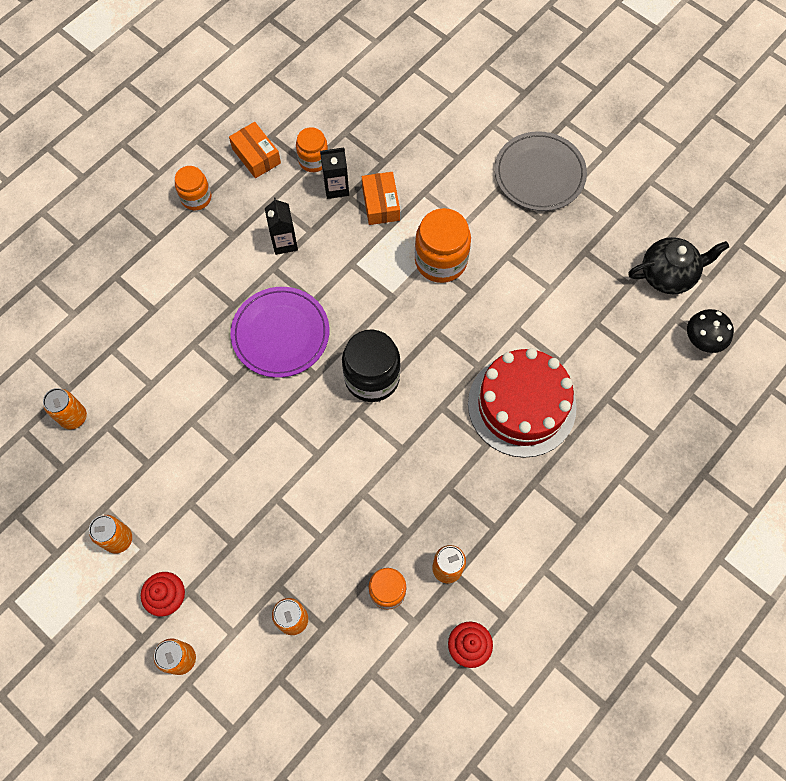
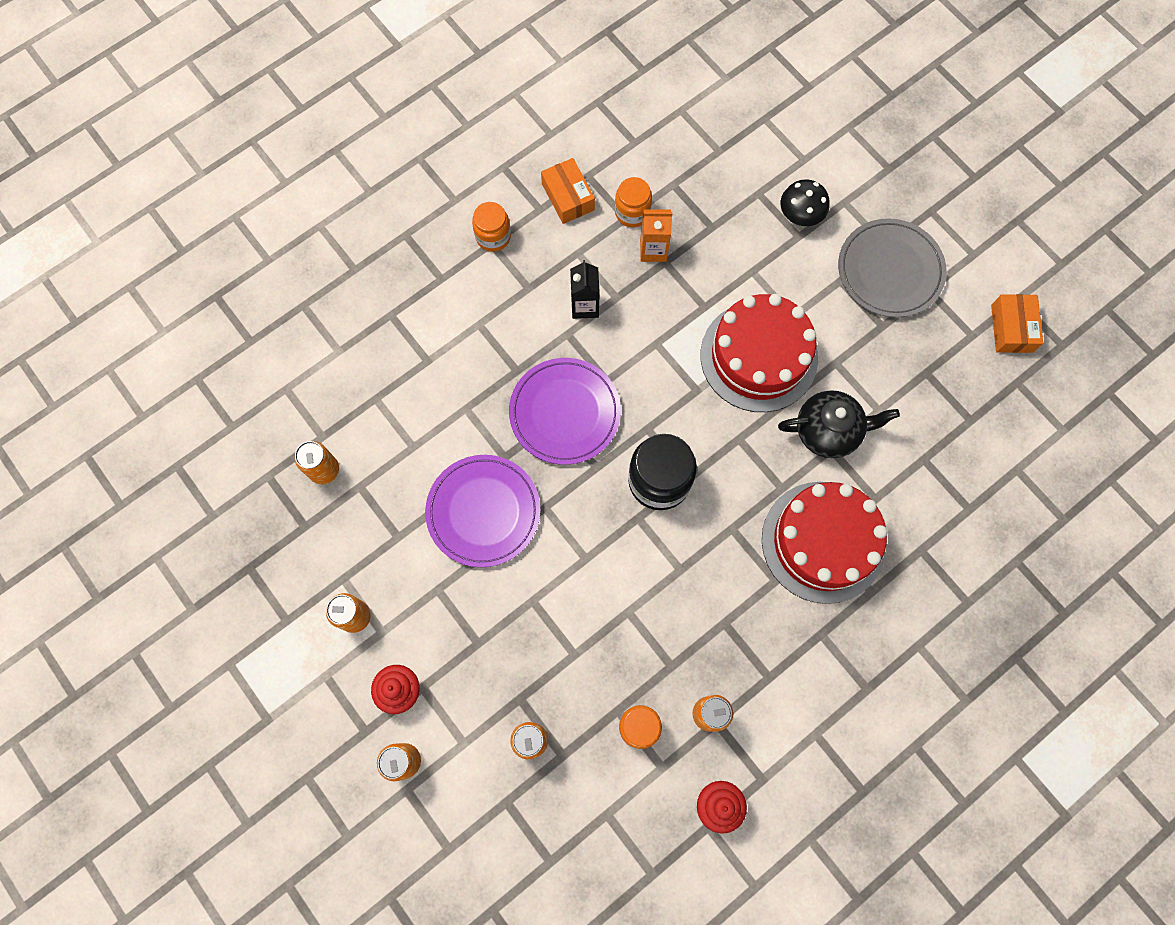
camera: 10 degrees right, 5 degrees up
(221, 429) = (483, 511): none -> purple plate
(336, 188) = (653, 250): black carton -> orange carton
(380, 204) = (701, 277): orange box -> orange box (1011, 328)
(441, 261) = (759, 356): orange jar -> red cake
(668, 275) = (1018, 416): black teapot -> black teapot (828, 431)
(702, 341) = (1043, 501): black mushroom -> black mushroom (799, 216)

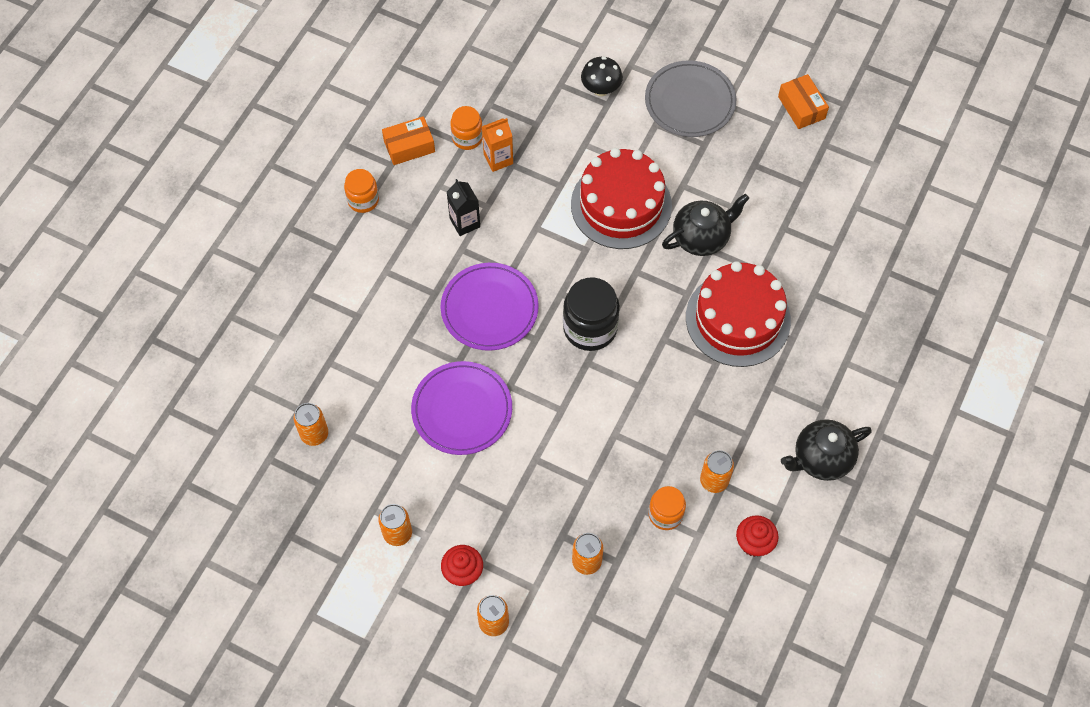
camera: 25 degrees left, 10 degrees down
(568, 197) = (409, 146): orange box -> orange box turned 60 degrees counterclockwise
(837, 743) = (821, 458): none -> black teapot

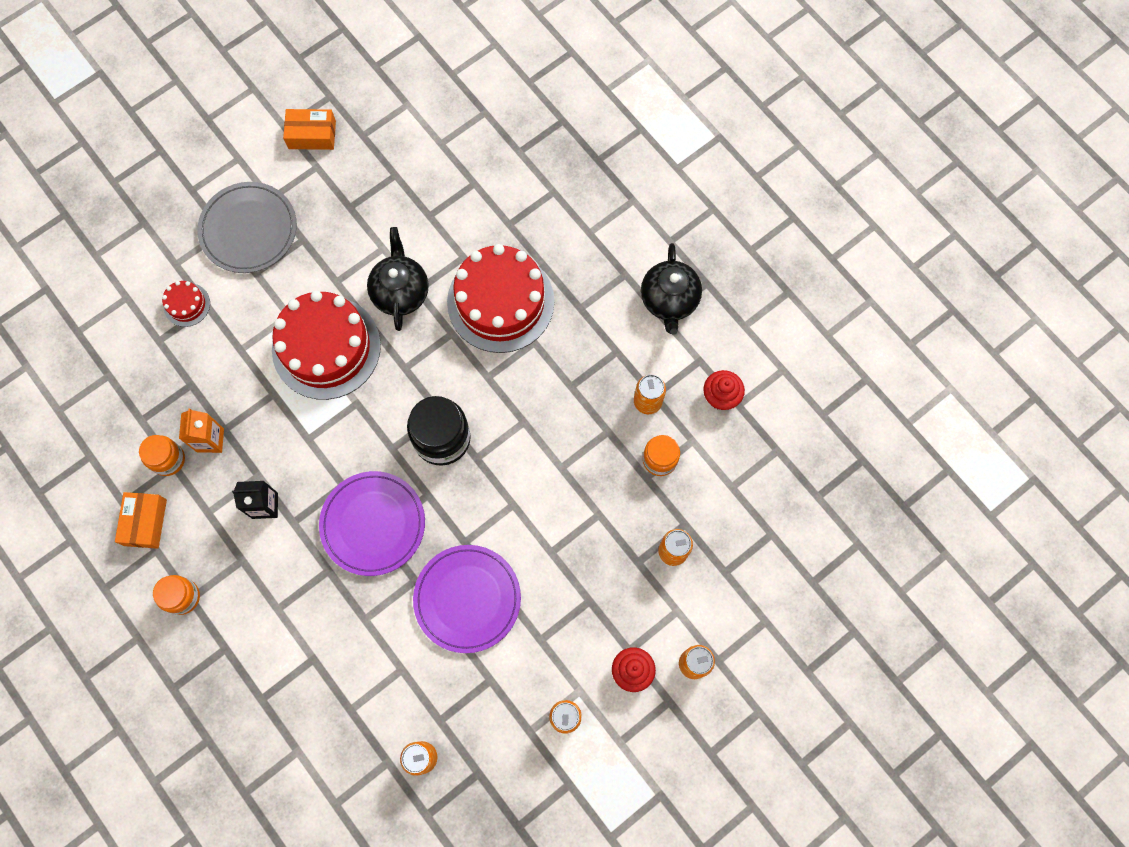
camera: 65 degrees left, 10 degrees up
(601, 89) = (187, 304): black mushroom -> red cake

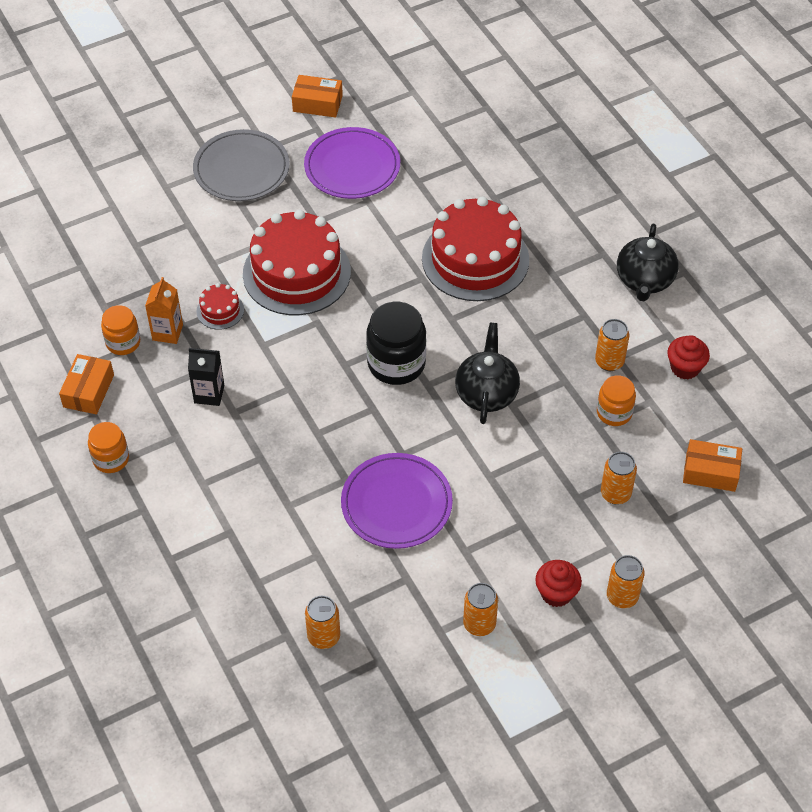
camera: 10 degrees right, 20 degrees down
(187, 304) = (169, 220): red cake -> red cake (220, 310)
(373, 524) = (313, 425): purple plate -> purple plate (352, 167)
(400, 292) = (378, 238): black teapot -> black teapot (486, 393)
(758, 511) = (710, 472): none -> orange box

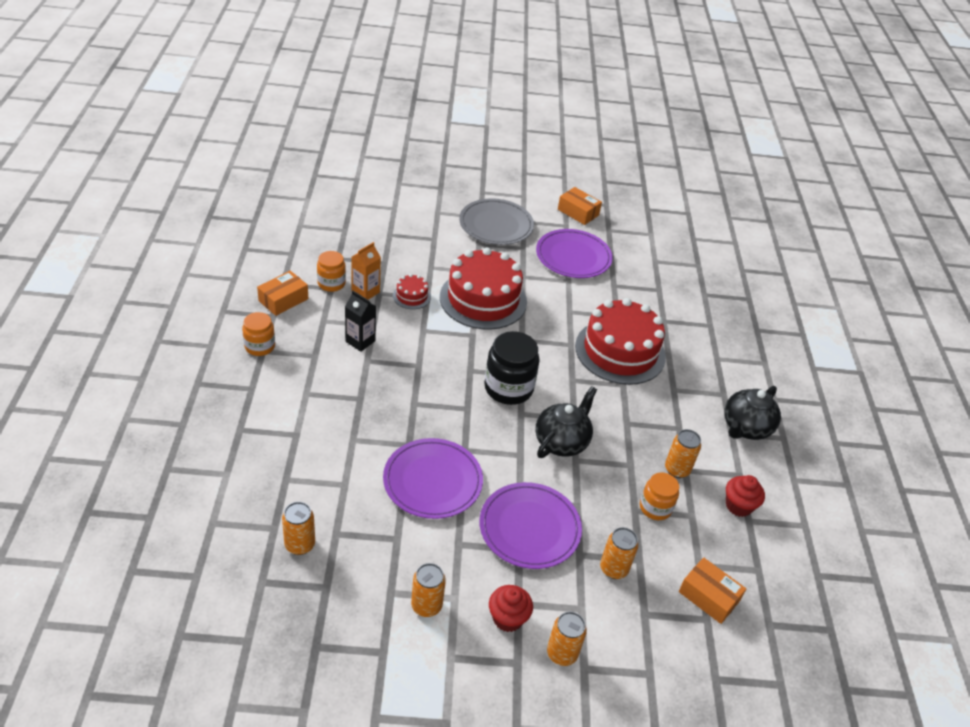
camera: 25 degrees right, 10 degrees down
(517, 498) = (529, 528): none -> purple plate

